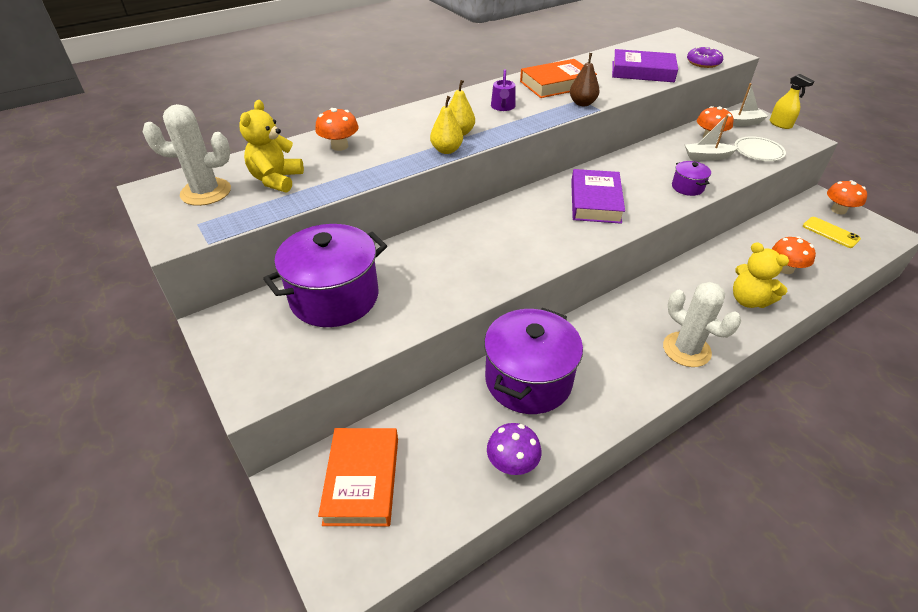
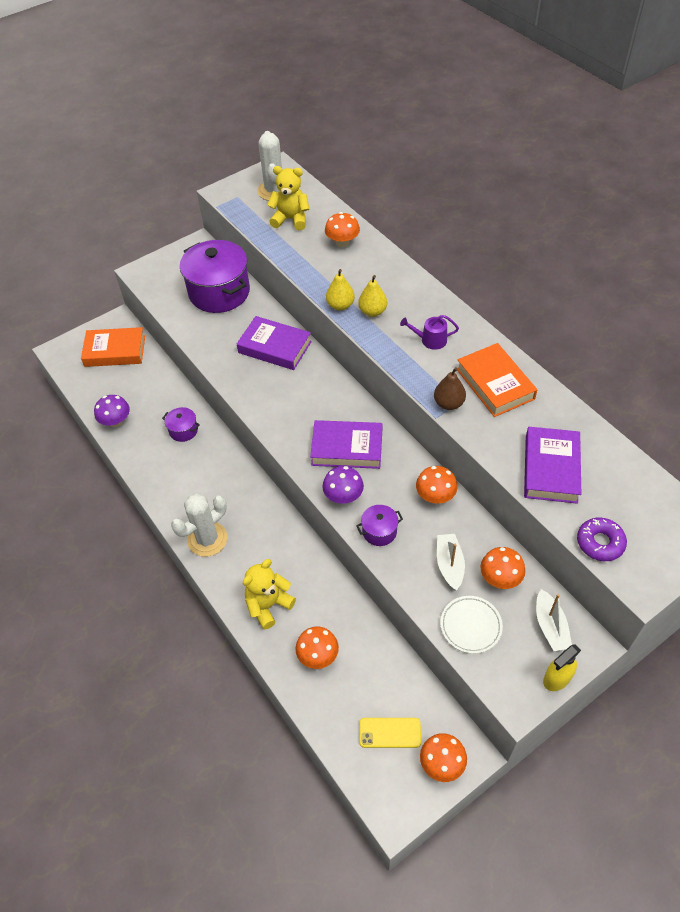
camera: 90 degrees right, 10 degrees up
(449, 247) = (274, 347): none -> purple book
(528, 380) = (183, 430): purple pot -> purple pot, size x0.45
(640, 159) = (435, 496): none -> orange mushroom
(654, 205) = (343, 496): none -> purple mushroom
(830, 232) = (390, 732): yellow phone -> yellow phone turned 45 degrees clockwise

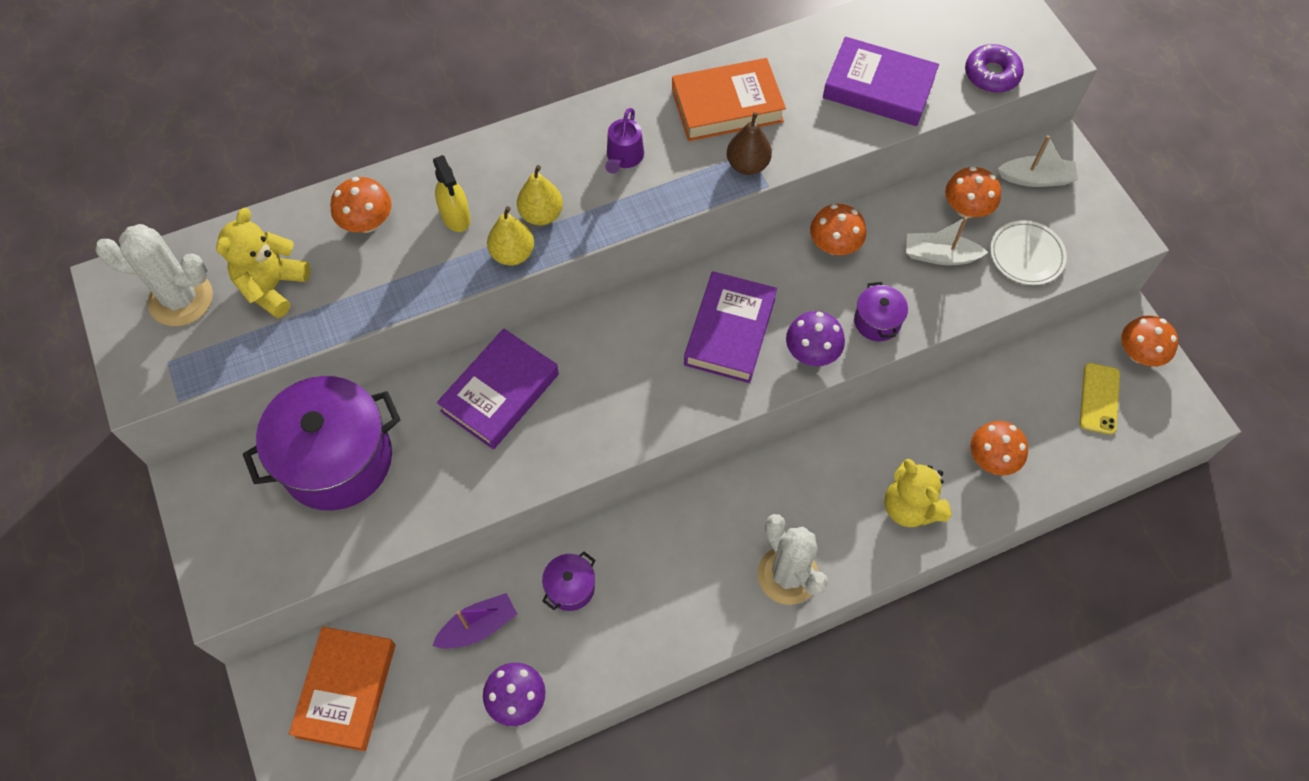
camera: 80 degrees left, 10 degrees up
(155, 395) = (478, 626): none -> purple boat
(557, 678) = (1099, 191): yellow spray bottle -> yellow spray bottle (456, 216)

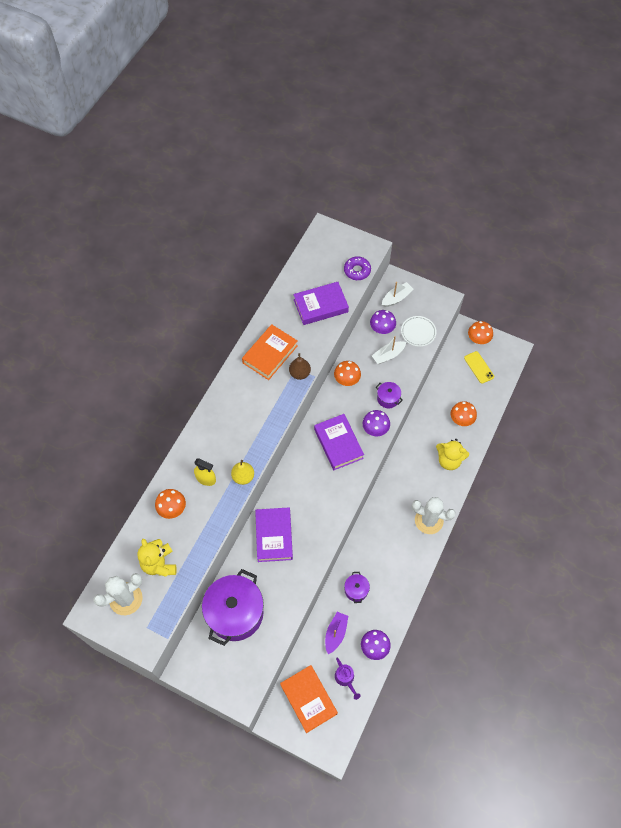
camera: 40 degrees left, 0 degrees up
(541, 214) = (239, 452): yellow pear -> none
(624, 157) = (249, 405): purple watering can -> purple watering can (345, 678)
(966, 209) = (382, 329): orange mushroom -> purple mushroom

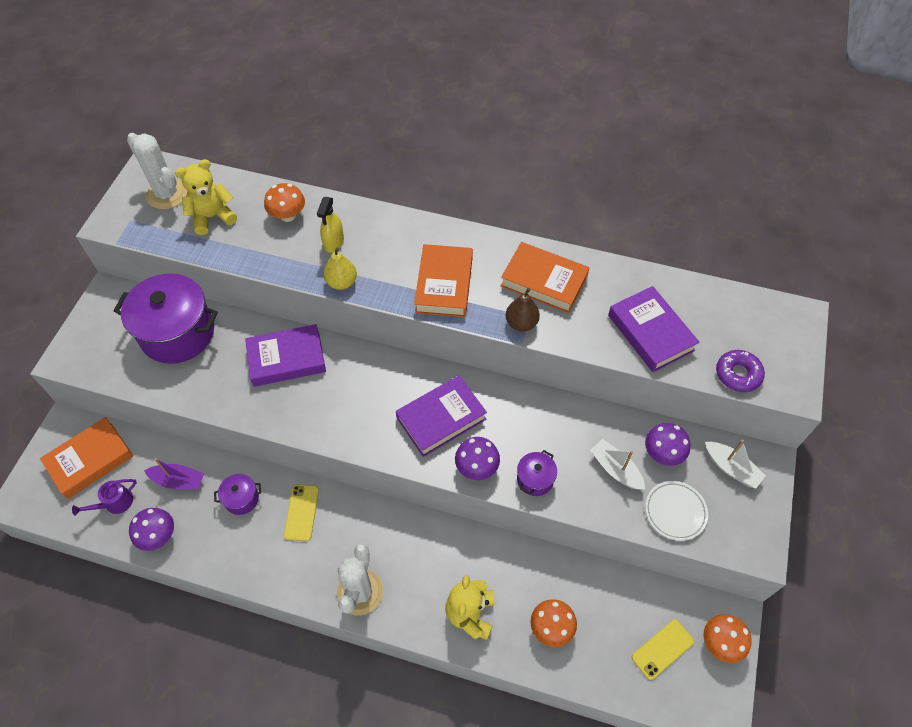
camera: 80 degrees right, 5 degrees down
(259, 413) = (444, 285): none -> orange book
(347, 379) = (553, 414): orange mushroom -> none
(372, 551) = (301, 512): none -> yellow phone

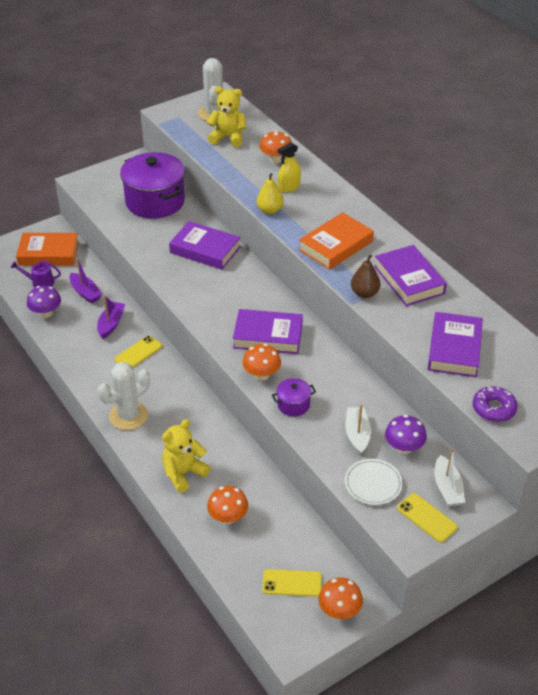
camera: 40 degrees right, 15 degrees down
(241, 499) = (111, 324): purple pot -> purple boat
(476, 467) = (261, 375): purple mushroom -> orange mushroom
(544, 281) = (409, 280): orange book -> purple book
(744, 511) = (427, 518): none -> yellow phone

